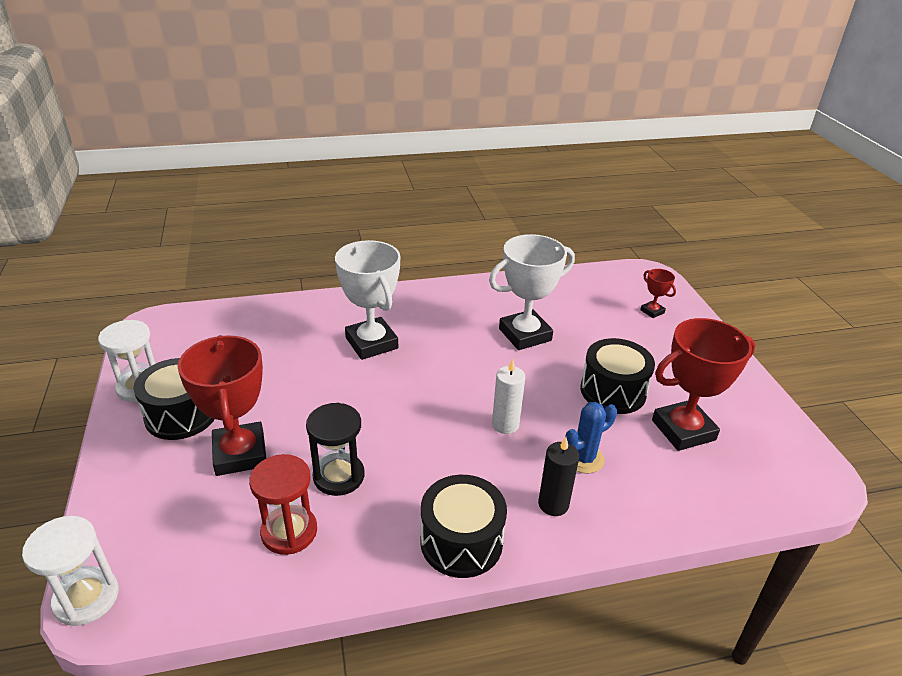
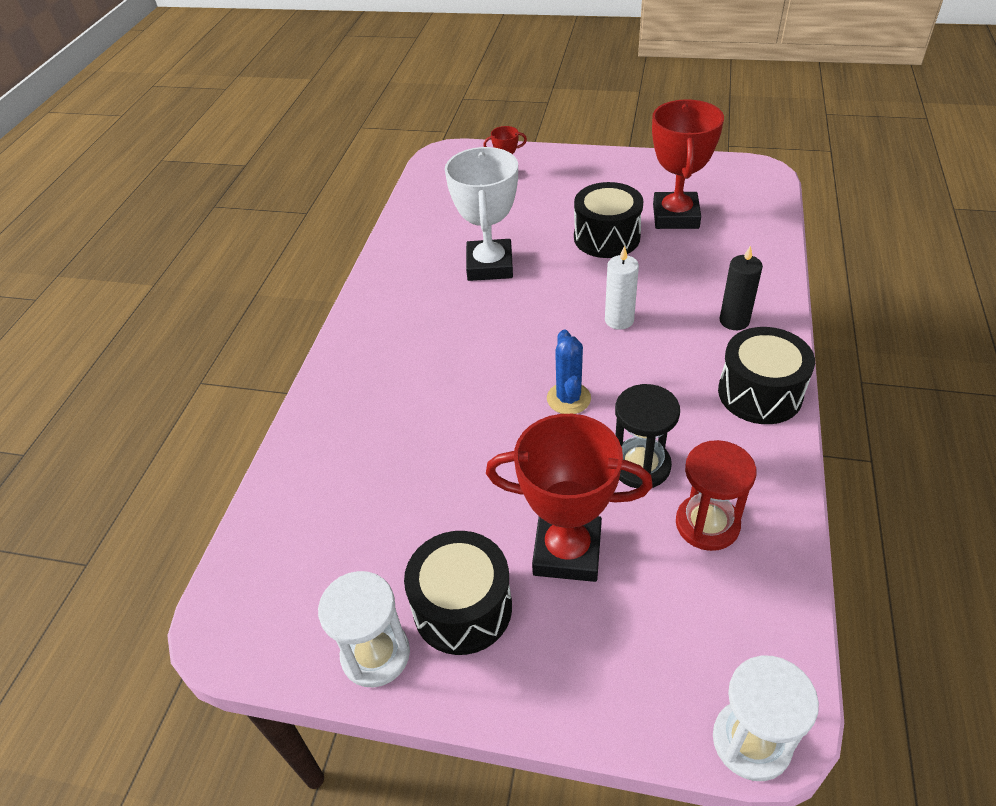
camera: 60 degrees left, 10 degrees up
(372, 343) = (428, 388): white trophy -> none
(584, 459) = (686, 284): blue cactus -> blue cactus (568, 398)

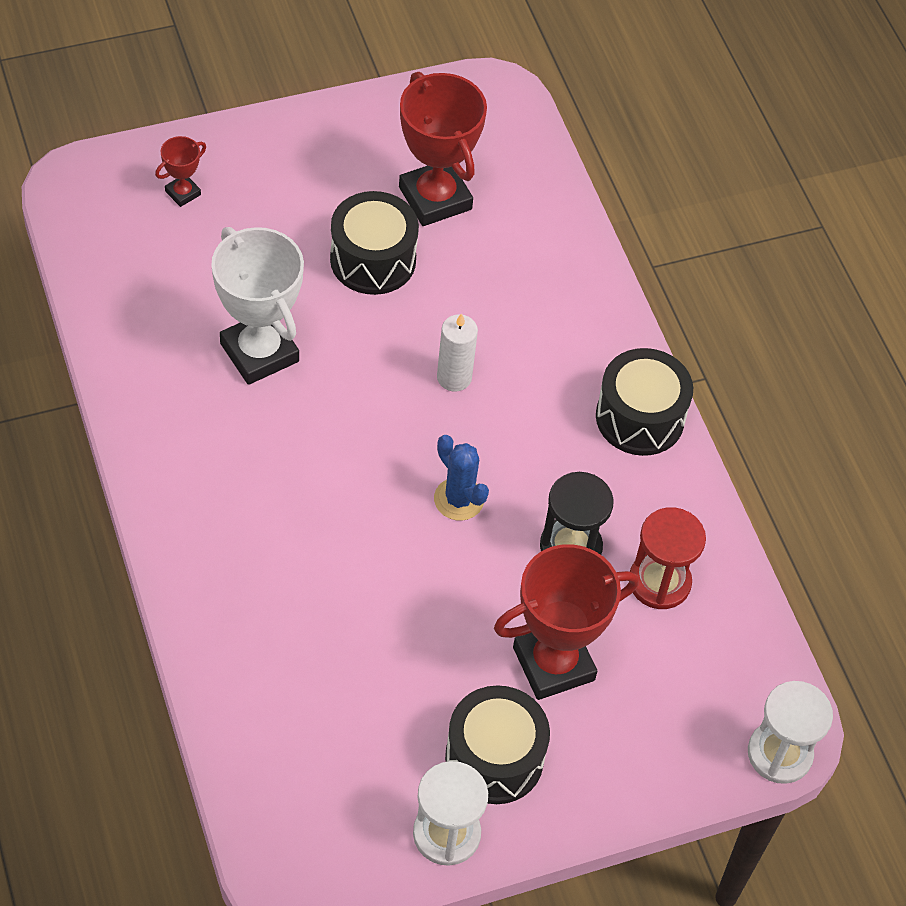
camera: 40 degrees left, 10 degrees up
(734, 321) = (573, 333): black candle -> none

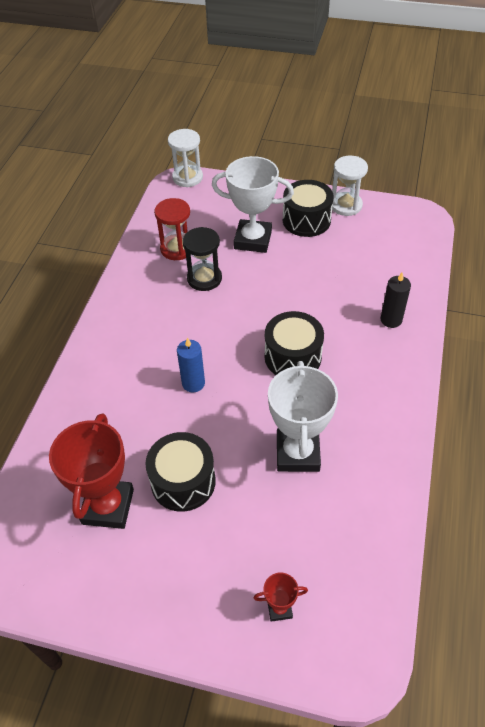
camera: 140 degrees left, 5 degrees down
(239, 613) = (391, 320): none -> black candle
(454, 377) = (193, 383): white candle -> blue candle
(459, 499) = (241, 322): blue cactus -> none
(553, 663) = (253, 240): red trophy -> white trophy
(640, 417) = (115, 318): black drum -> black drum (293, 357)

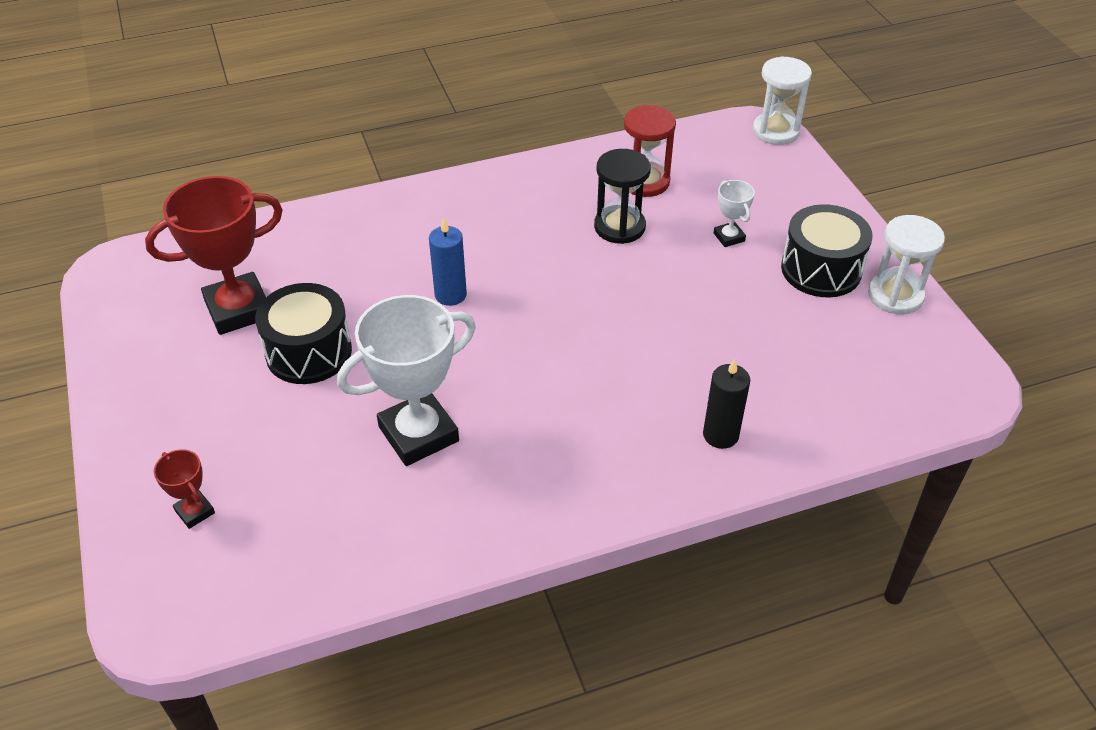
camera: 55 degrees right, 5 degrees down
(253, 240) = (729, 237): white trophy -> white trophy, size x0.46
(293, 357) = (565, 363): black drum -> none

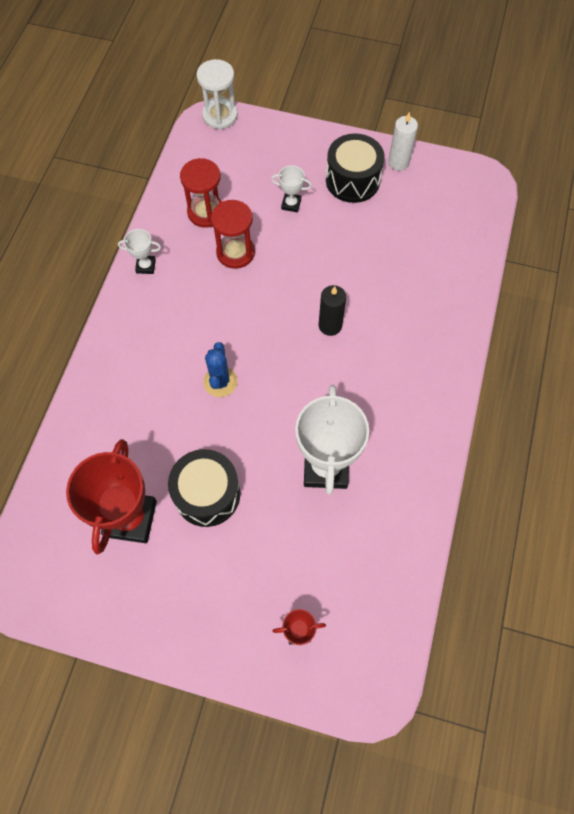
camera: 55 degrees left, 20 degrees up
(450, 295) = (220, 382): blue candle -> blue cactus
(534, 174) = (146, 266): none -> white trophy
(619, 227) = (235, 252): black hourglass -> red hourglass
(720, 435) = (436, 313): black candle -> black candle (330, 325)
(895, 295) = (398, 162): white hourglass -> white candle

